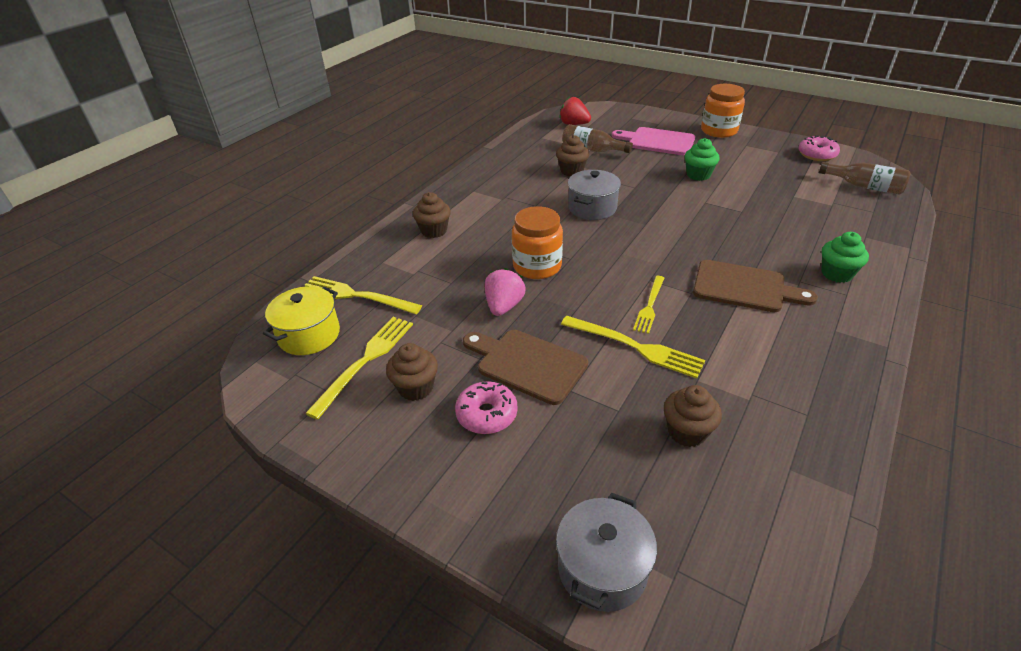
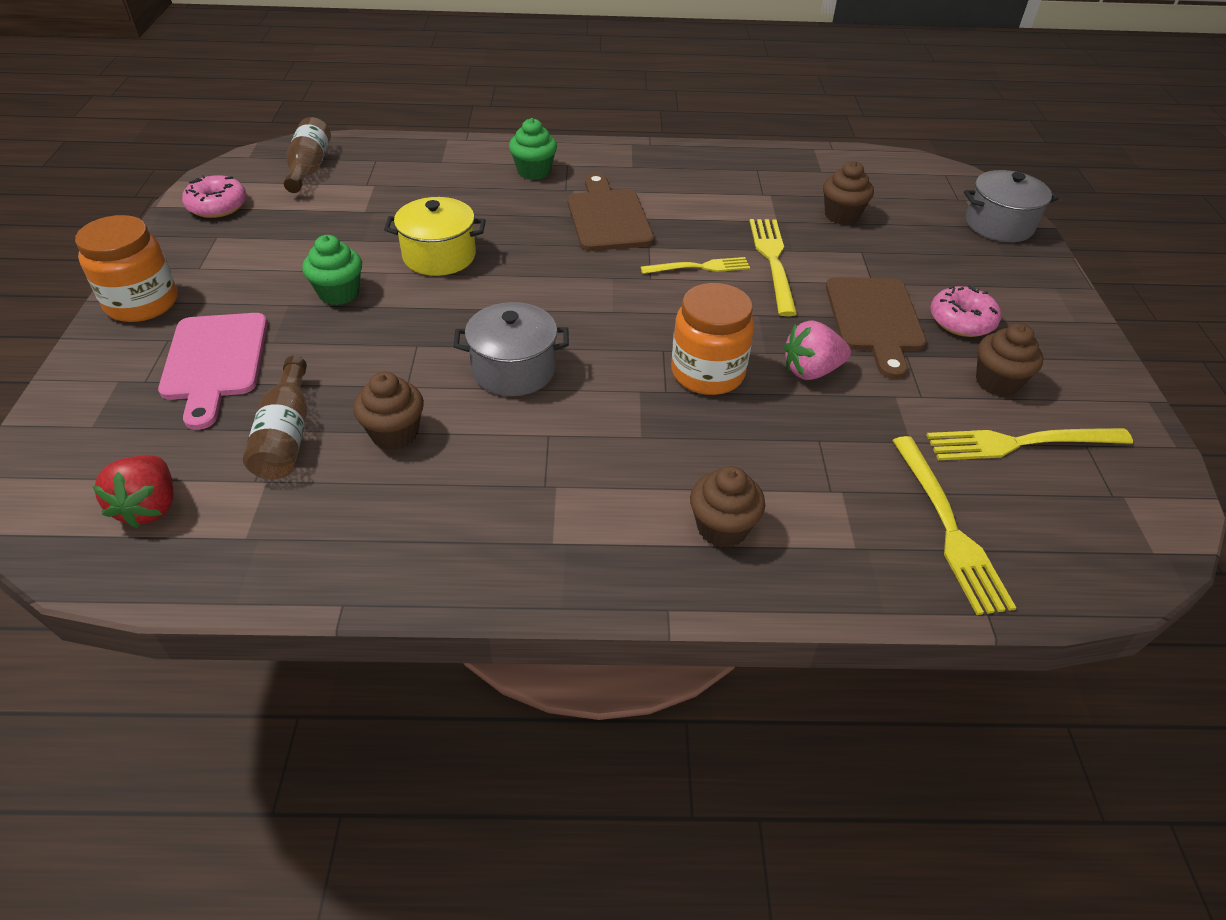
camera: 125 degrees left, 5 degrees up
(309, 335) = (1059, 528): yellow pot -> yellow pot (439, 256)

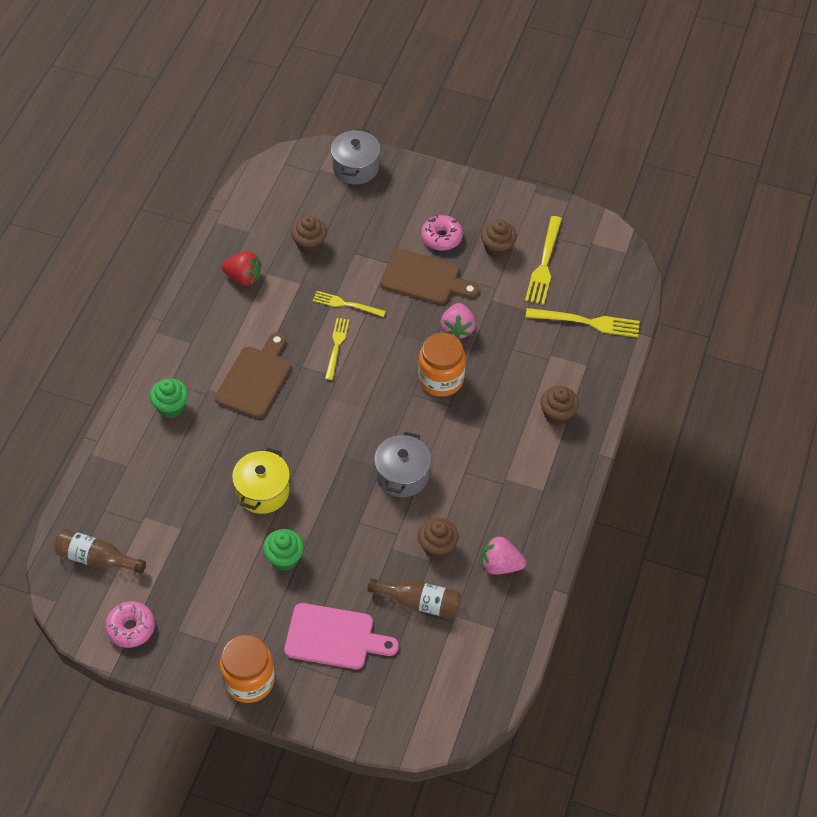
camera: 70 degrees left, 10 degrees up
(150, 507) = (456, 674): red strawberry -> red strawberry (243, 277)
(377, 517) = (500, 565): none -> pink strawberry
(608, 217) = (255, 379): brown cutting board -> brown cutting board turned 105 degrees clockwise
(773, 261) = (346, 304): yellow fork -> yellow fork, size x0.66

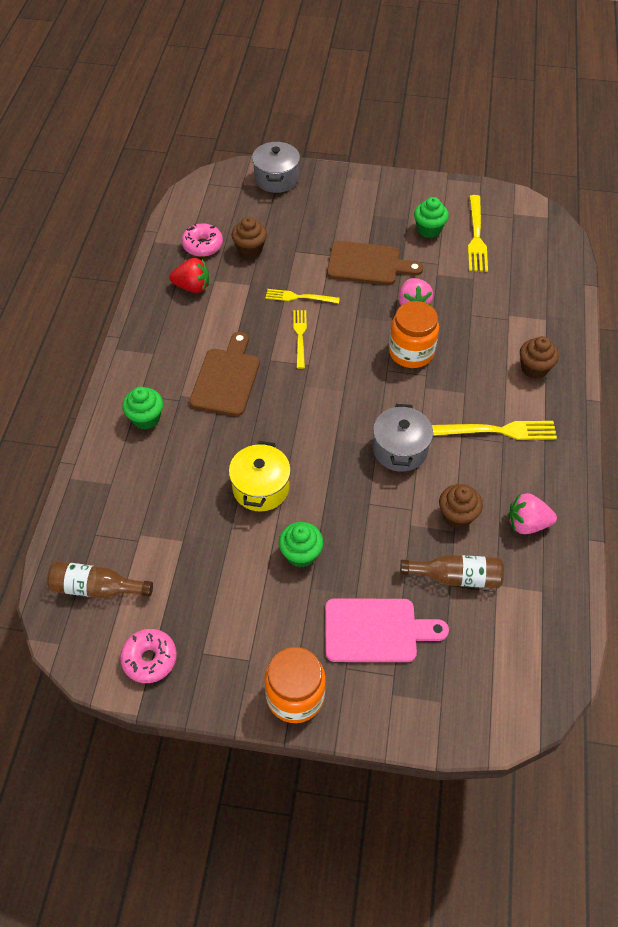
camera: 10 degrees left, 0 degrees up
(441, 237) = (373, 227): pink donut -> pink donut (202, 245)
(497, 249) = (428, 230): brown cupcake -> green cupcake
(587, 322) = (533, 281): yellow fork -> yellow fork (498, 431)

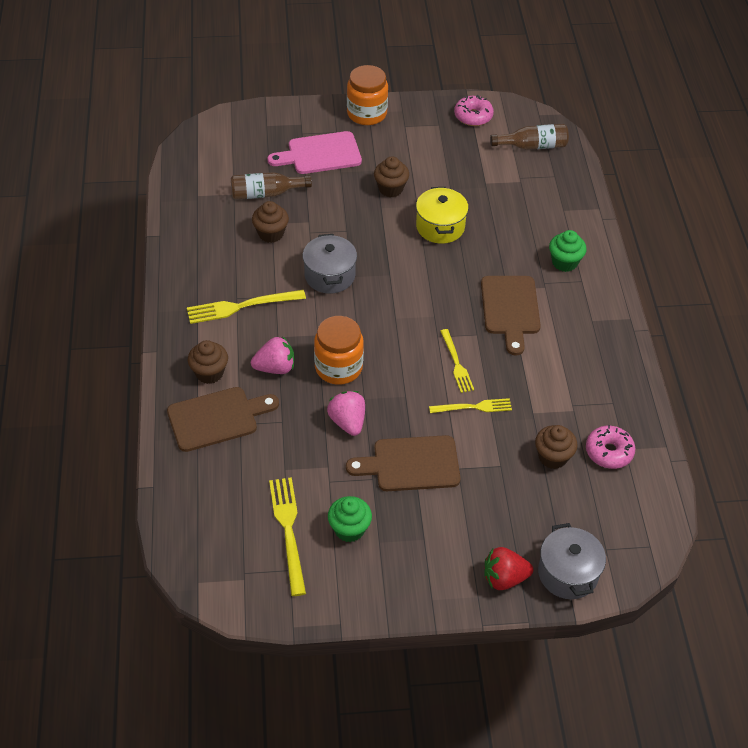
camera: 165 degrees right, 5 degrees down
(192, 287) = (592, 398): red strawberry -> red strawberry (504, 578)
(301, 554) = (390, 189): green cupcake -> brown cupcake
(527, 523) = (211, 237): pink strawberry -> pink strawberry (275, 368)
(528, 327) = (217, 418): none -> brown cutting board

